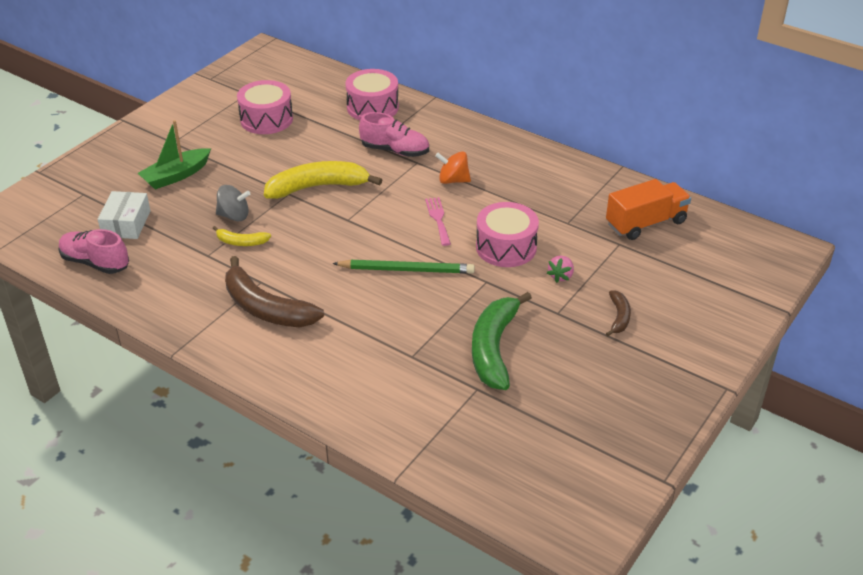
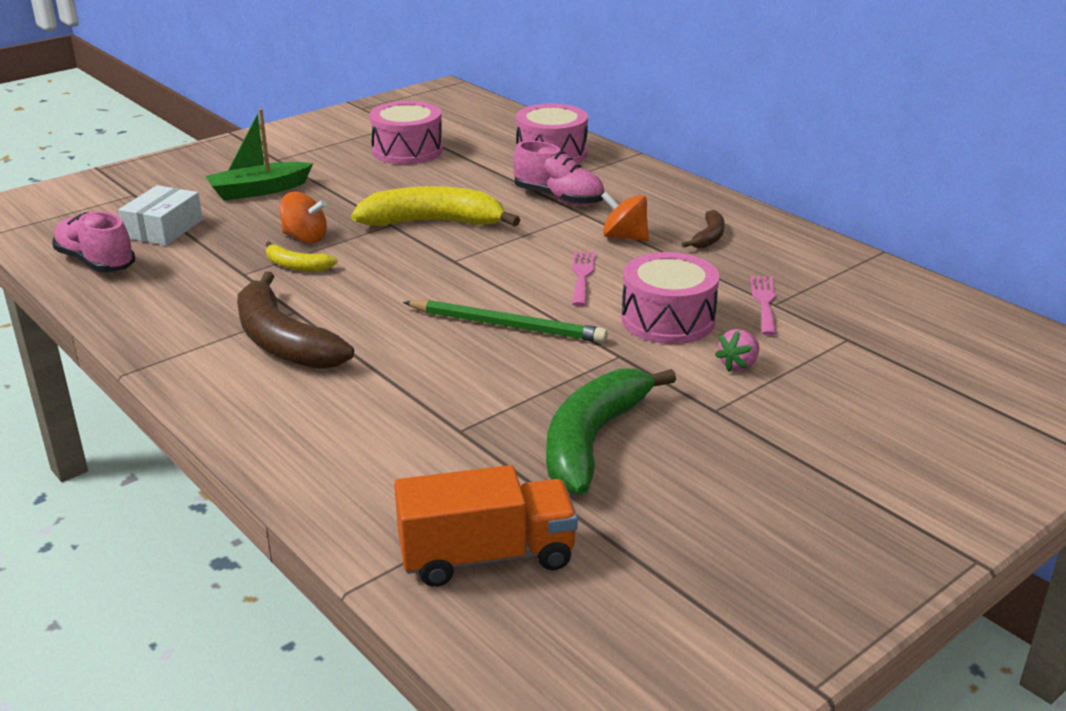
camera: 15 degrees right, 10 degrees down
(234, 216) = (305, 238): grey spinning top -> orange spinning top
(561, 222) = (764, 302): none -> pink fork
(619, 317) = (814, 430): brown banana -> brown banana (709, 237)
(646, 223) = (899, 320): orange truck -> orange truck (487, 556)

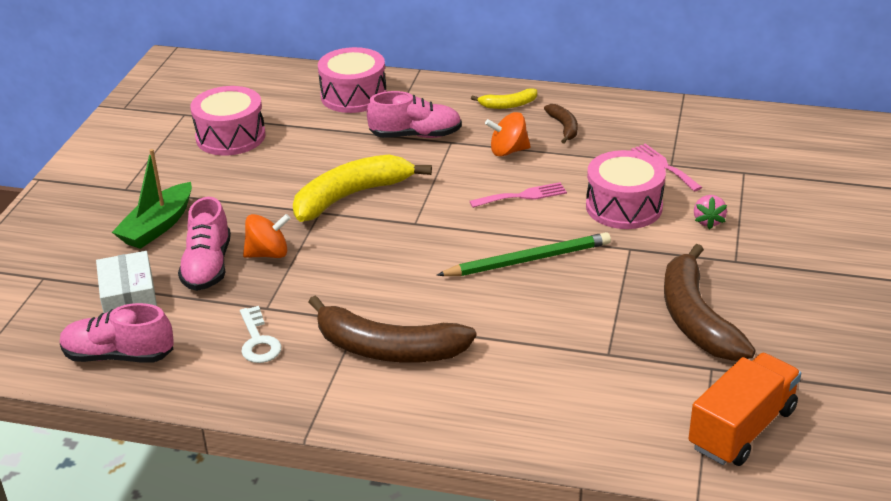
camera: 35 degrees left, 5 degrees up
(200, 293) = (258, 341): none -> white key
(249, 229) = (207, 266): none -> pink shoe
(296, 266) = (300, 281): yellow banana -> yellow banana (508, 105)
(582, 275) = (522, 196): pink fork -> pink fork turned 105 degrees clockwise
(592, 441) = (696, 319): green banana -> brown banana

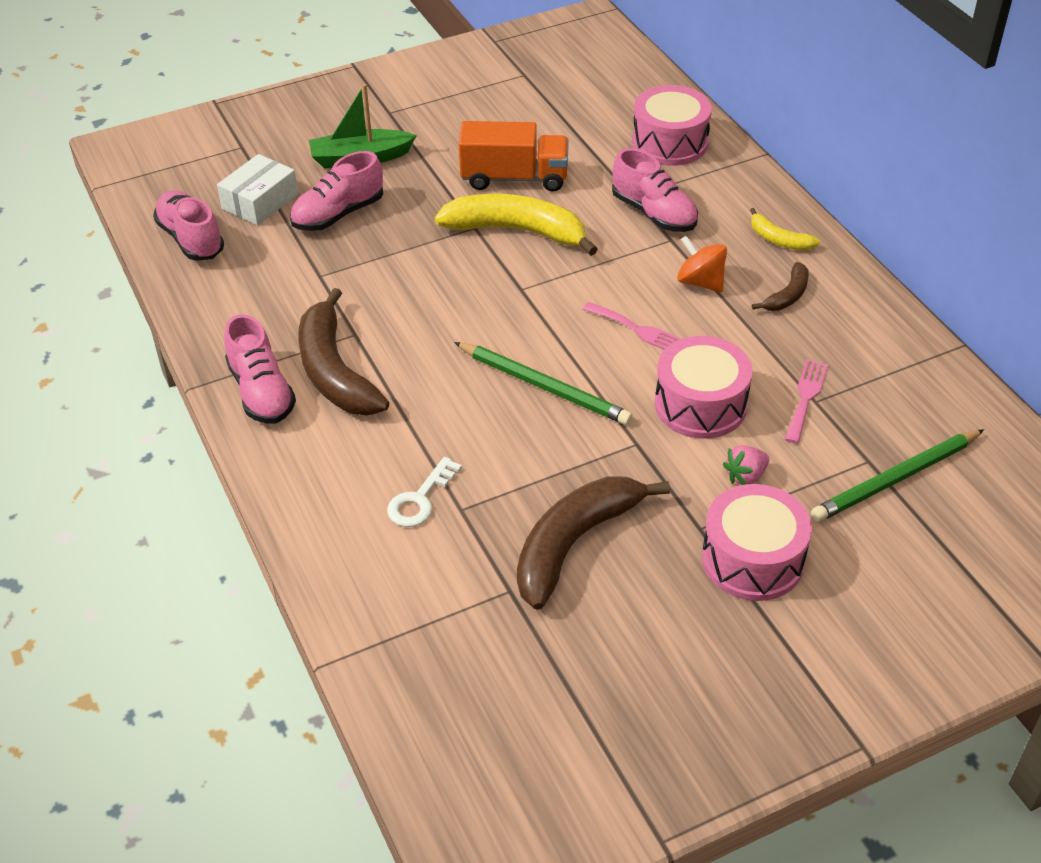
camera: 50 degrees right, 10 degrees up
(230, 137) = (522, 117): pink drum -> pink drum (752, 560)
(258, 341) = (275, 296): white key -> white key (420, 499)
(268, 254) = (388, 234): orange spinning top -> none
(362, 398) = (261, 392): none -> pink shoe
(742, 428) = (441, 653): orange truck -> orange truck (514, 178)
(769, 170) = (896, 479): none -> green pencil

